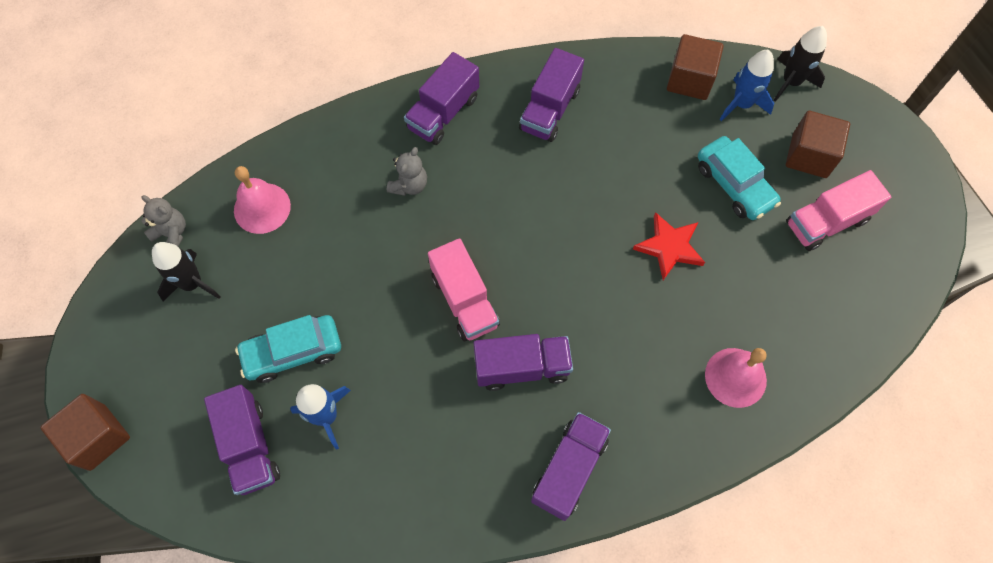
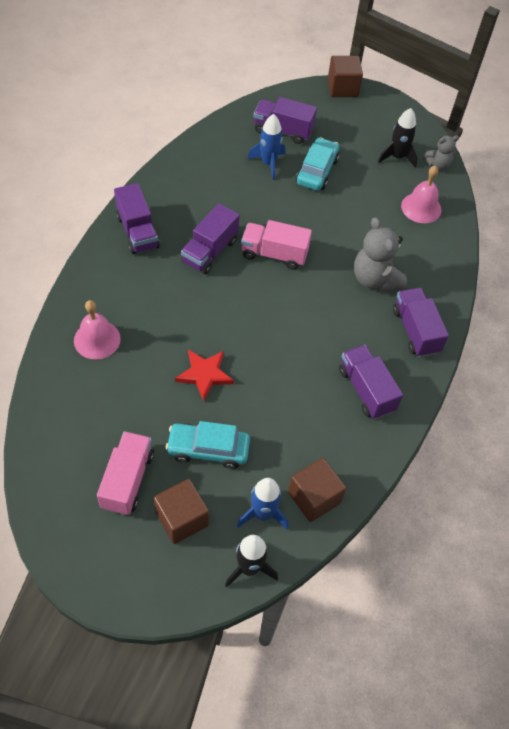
camera: 125 degrees right, 10 degrees down
(409, 185) = (375, 279): grey teddy bear -> grey teddy bear, size x1.72

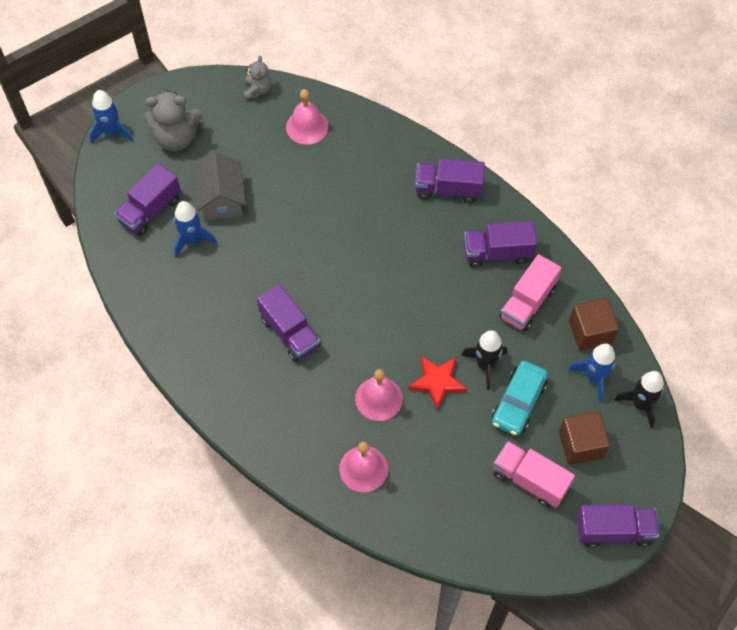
camera: 65 degrees left, 5 degrees up
(137, 232) = (237, 394): purple truck -> purple truck (613, 531)
(170, 333) = (379, 398): none -> pink bell
(274, 254) = (316, 275): pink truck -> pink truck (527, 303)
(317, 171) = (221, 199): turquoise car -> grey house
(342, 88) = (112, 132): brown cube -> blue rocket
(375, 279) = (378, 199): grey teddy bear -> grey teddy bear (176, 138)
(397, 157) = (232, 121): black rocket -> black rocket (485, 365)

